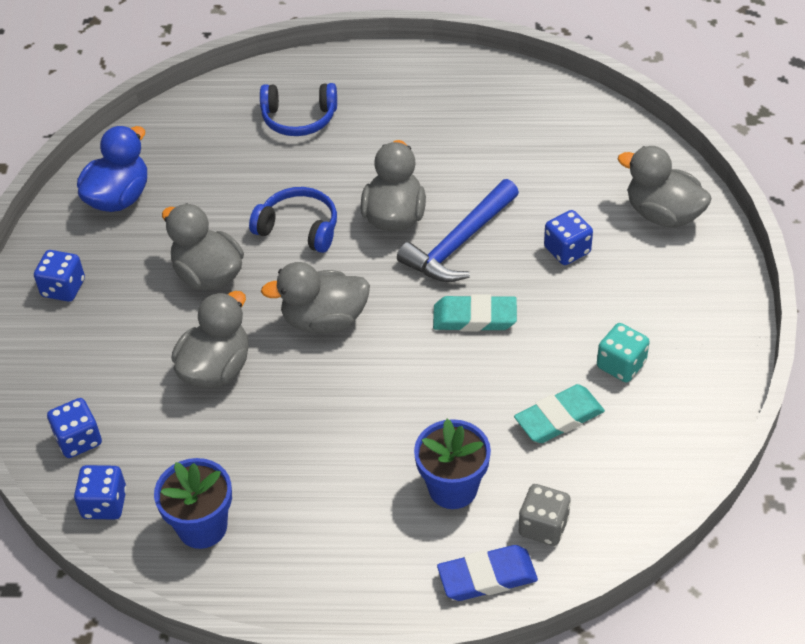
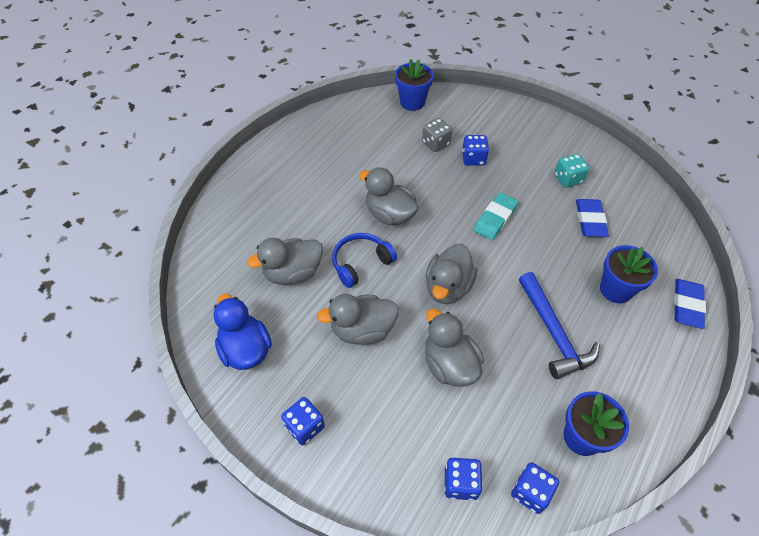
camera: 60 degrees left, 5 degrees up
(299, 118) = (266, 218): blue headphones -> none
(459, 243) = (434, 197): blue hammer -> blue hammer (554, 333)
(543, 526) = (662, 264): grey dice -> grey dice (436, 143)
(559, 418) = (590, 220): turquoise eraser -> blue eraser
(619, 142) = (412, 102): none -> blue flower pot
(662, 214) = (476, 113): grey duck -> grey duck (293, 273)

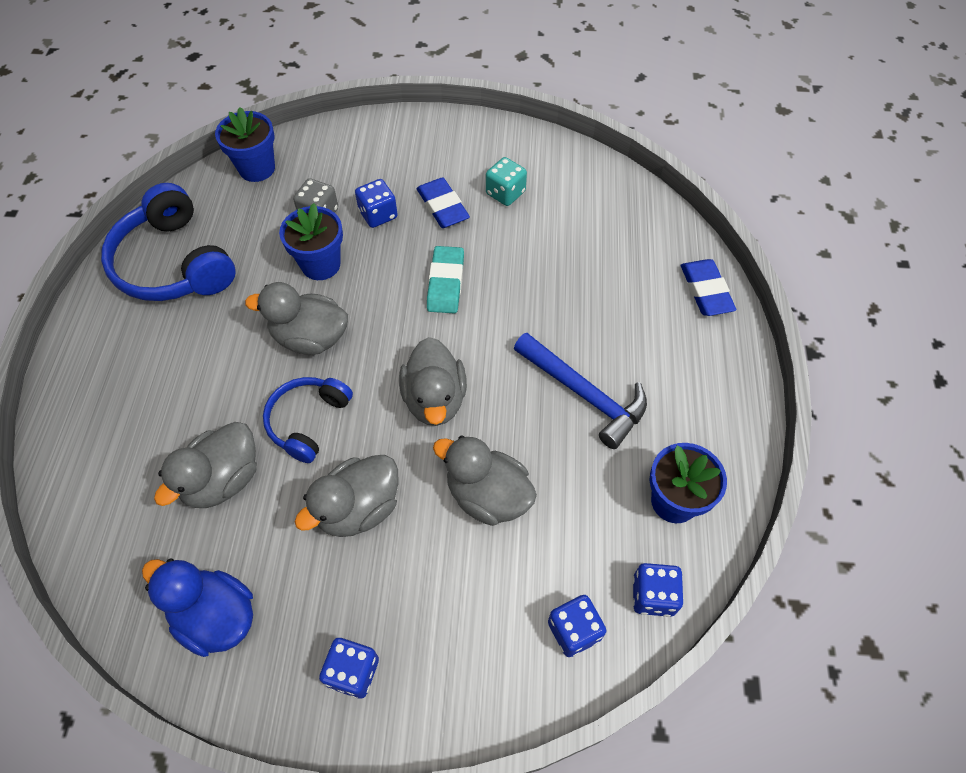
camera: 30 degrees left, 5 degrees up
(334, 138) = (174, 263): none -> blue headphones
(590, 220) = (556, 235): blue eraser -> blue eraser (442, 206)
(616, 290) = (625, 308): blue flower pot -> blue flower pot (321, 264)

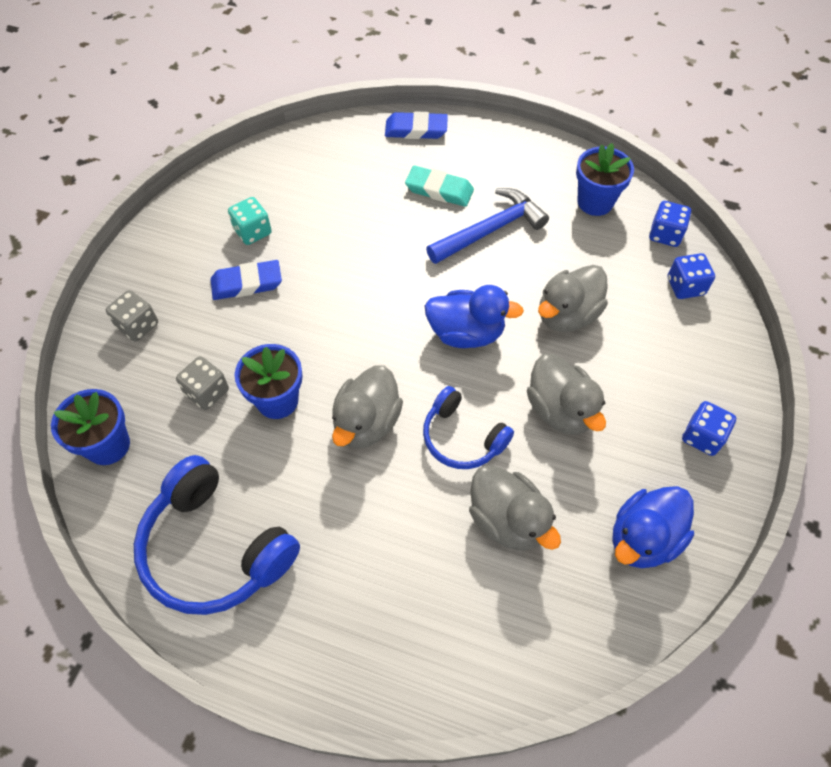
camera: 75 degrees left, 0 degrees up
(174, 263) = (215, 548): blue headphones -> blue headphones turned 60 degrees clockwise
(375, 148) = (138, 325): none -> grey dice
(378, 215) = (232, 339): blue dice -> none
(435, 399) = (466, 333): grey duck -> blue duck
(445, 283) = (341, 300): turquoise eraser -> turquoise eraser (439, 190)

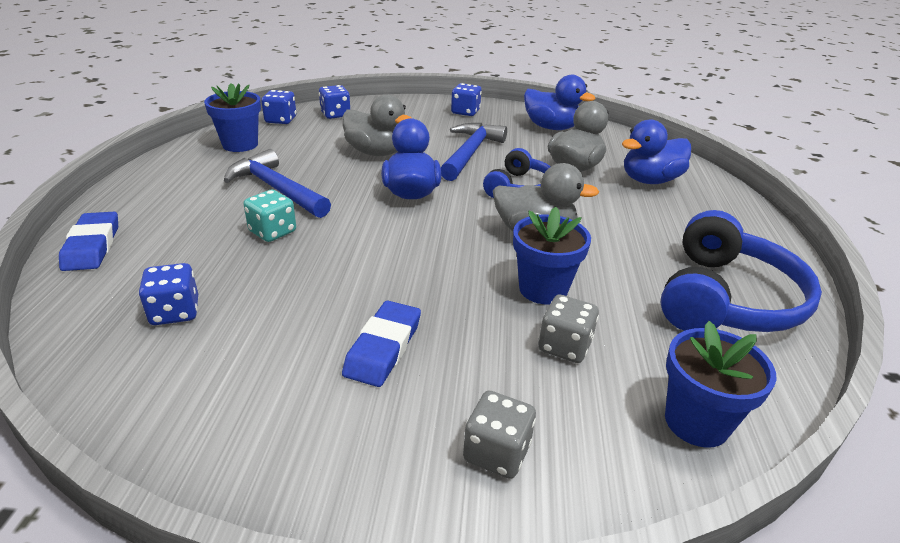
camera: 105 degrees left, 25 degrees down
(247, 283) = (383, 347): blue eraser -> blue eraser turned 45 degrees clockwise
(252, 232) = (282, 362): turquoise dice -> turquoise dice (272, 232)
(322, 179) = (175, 312): none -> blue dice
(439, 190) = (212, 221): turquoise eraser -> none
(459, 601) = (650, 180): none -> blue duck
(560, 410) = (470, 153): grey duck -> blue hammer

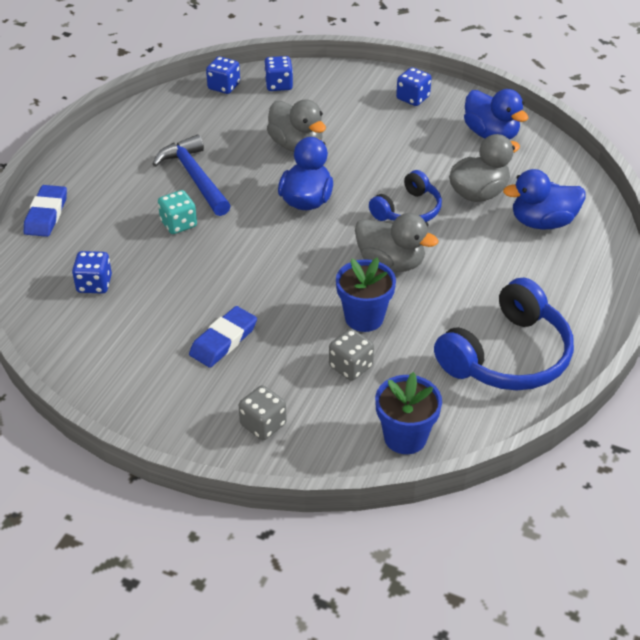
camera: 20 degrees right, 10 degrees up
(240, 144) = (178, 116): blue flower pot -> none
(470, 153) = (386, 159): blue hammer -> none

